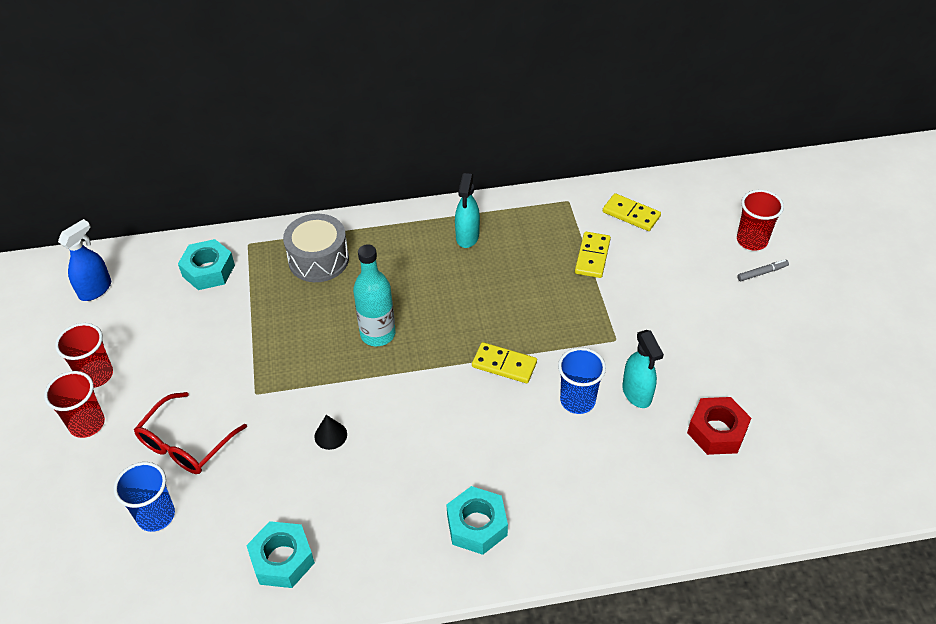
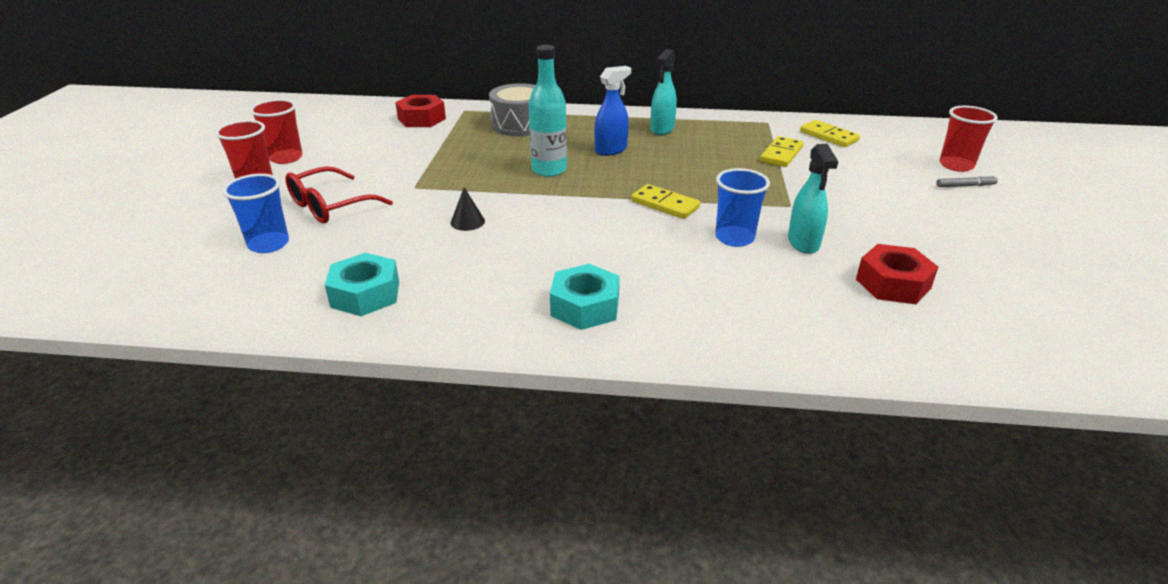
camera: 15 degrees right, 15 degrees down
(95, 289) = (323, 116): blue spray bottle -> blue spray bottle (611, 150)
(208, 270) = (421, 119): turquoise nut -> red nut

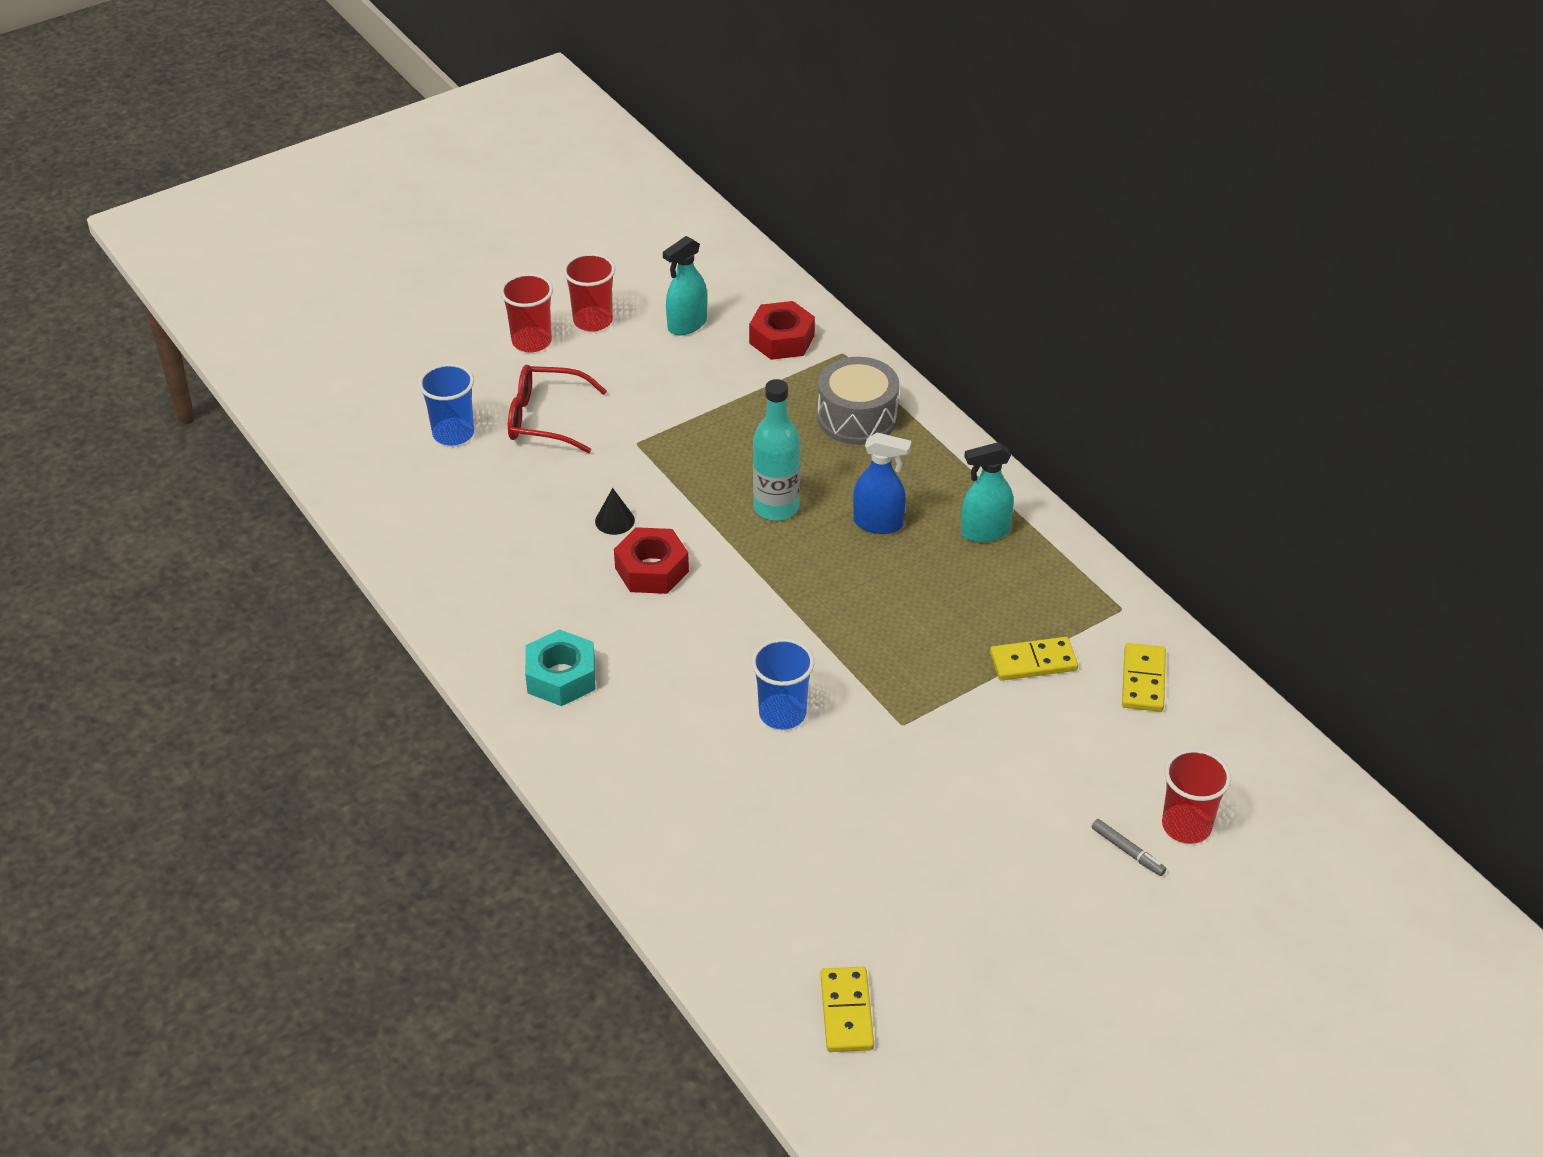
camera: 50 degrees right, 10 degrees up
(365, 294) = (448, 541): turquoise nut -> none
(665, 204) = (797, 631): yellow domino -> yellow domino (847, 1012)
(803, 243) = (826, 767): turquoise spray bottle -> turquoise spray bottle (687, 325)
(893, 284) = (811, 861): red nut -> red nut (651, 570)

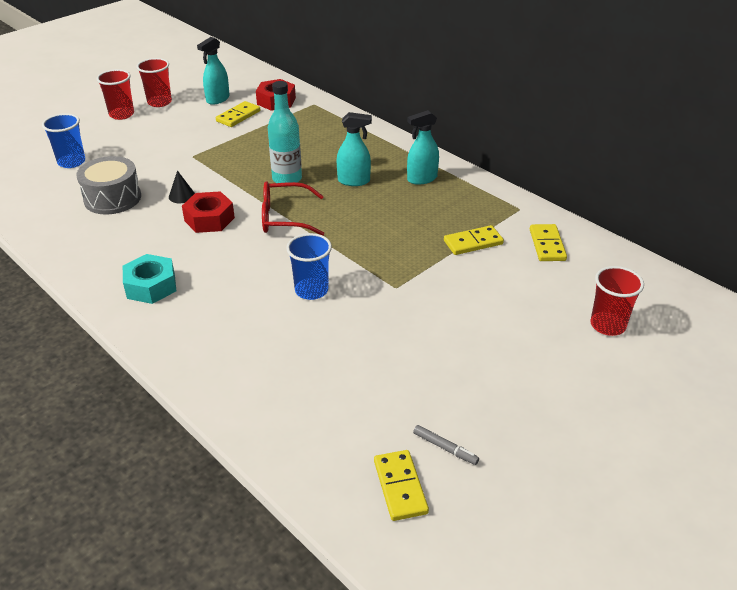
camera: 10 degrees left, 5 degrees down
(546, 419) = (133, 149): red glasses -> red glasses (285, 218)
(716, 366) = (238, 116): none -> yellow domino
(857, 417) = (329, 132): grey drum -> grey drum (112, 198)
(878, 523) = (354, 181): blue spray bottle -> turquoise spray bottle
(1127, 851) = (574, 346): grey marker -> grey marker (445, 448)

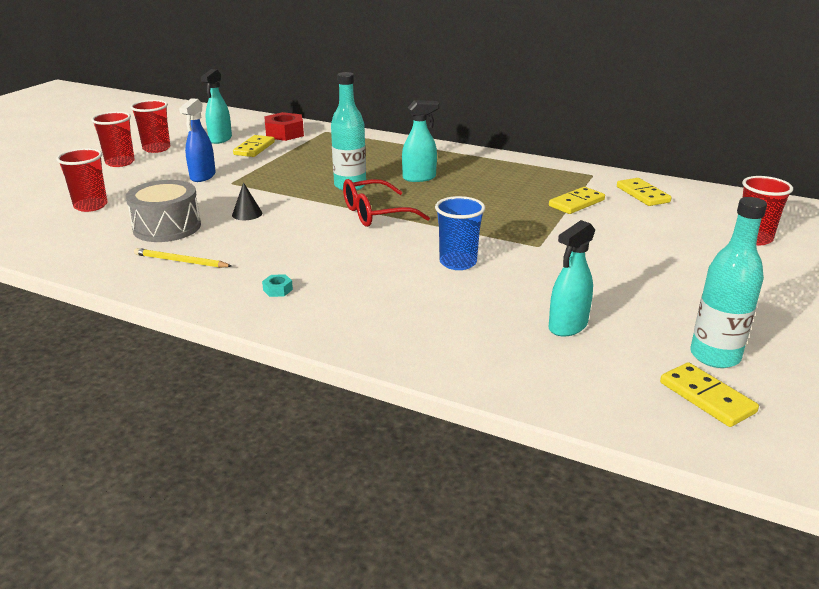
camera: 20 degrees left, 10 degrees down
(71, 162) = (91, 206): blue cup -> red cup
(100, 238) = (181, 261): none -> yellow pencil
(151, 286) = (278, 290): turquoise nut -> turquoise nut, size x0.45
(175, 144) = (202, 176): none -> blue spray bottle
(209, 219) = (295, 227): red nut -> none
(421, 179) = (483, 167): turquoise spray bottle -> turquoise spray bottle (567, 326)
(445, 448) = (714, 356): grey marker -> turquoise bottle

